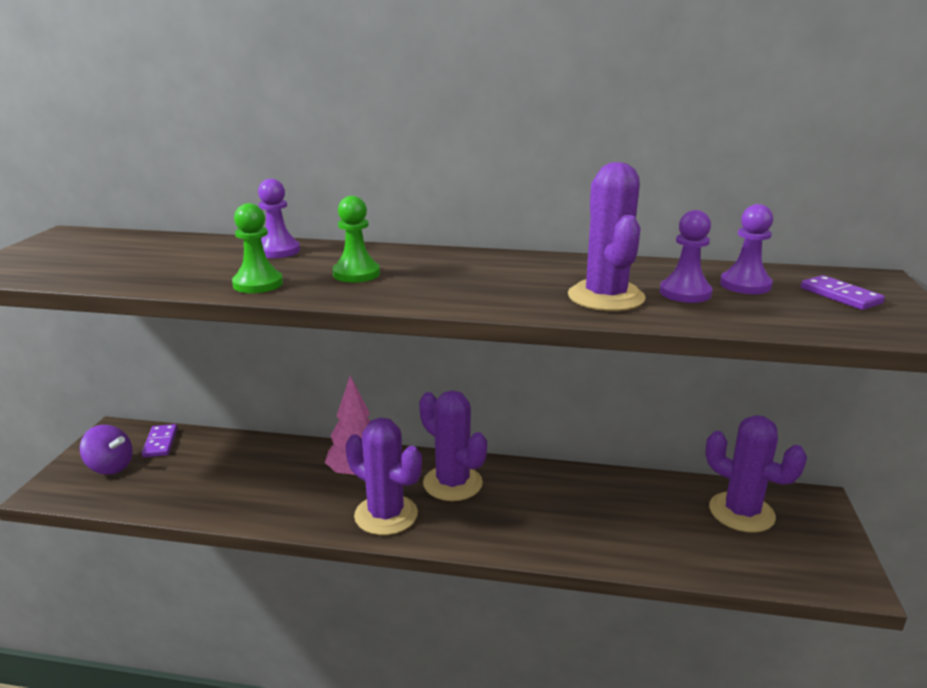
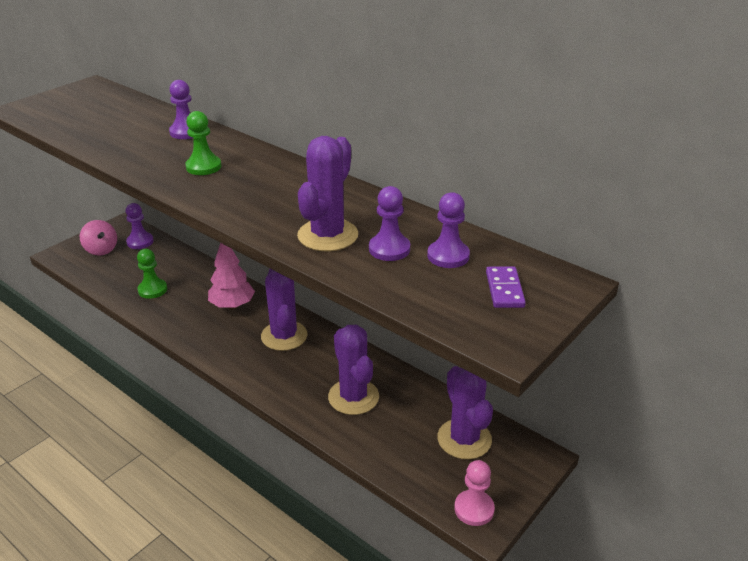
camera: 30 degrees right, 10 degrees up
(110, 467) = (101, 250): purple spinning top -> pink spinning top
(160, 443) = (140, 242): purple domino -> purple pawn
(258, 284) = (138, 160): green pawn -> green pawn (152, 290)
(386, 515) = (221, 342): purple cactus -> purple cactus (353, 397)
(829, 573) = (474, 509): none -> pink pawn

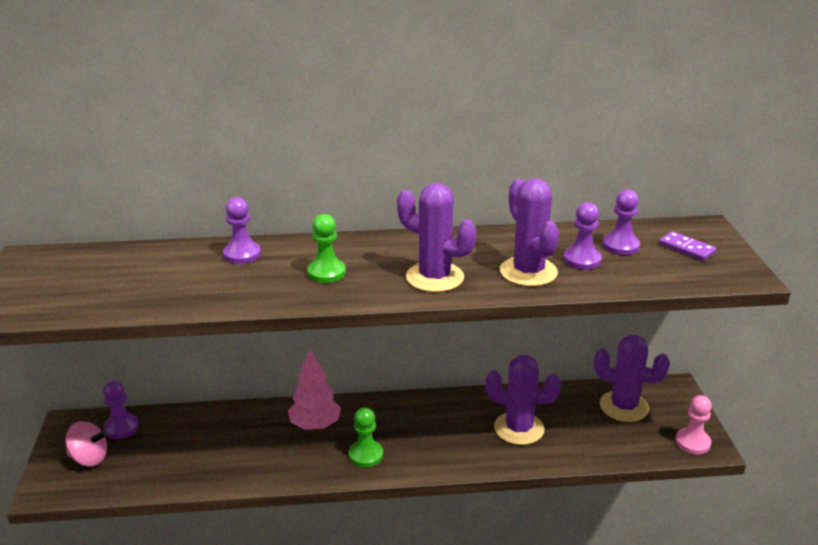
camera: 45 degrees left, 5 degrees down
(152, 290) = (215, 458): green pawn -> green pawn (365, 455)
(284, 336) = (398, 421): purple cactus -> purple cactus (434, 277)

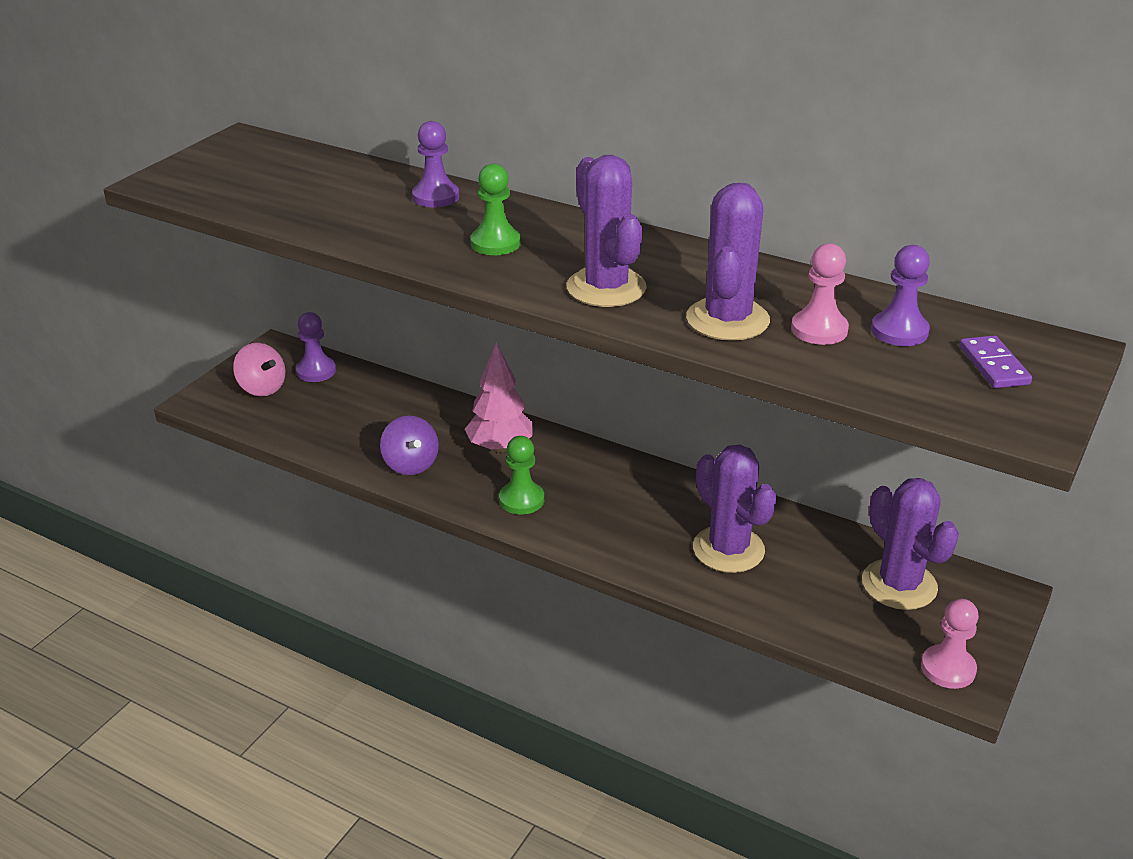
camera: 35 degrees right, 5 degrees up
(265, 465) = (411, 464): none -> purple spinning top
(582, 260) = (819, 330): purple pawn -> pink pawn

